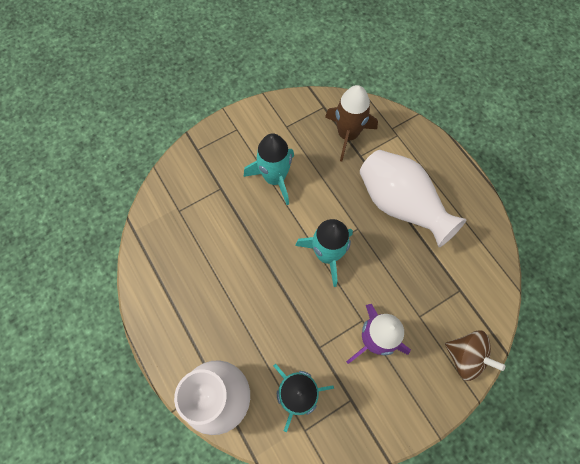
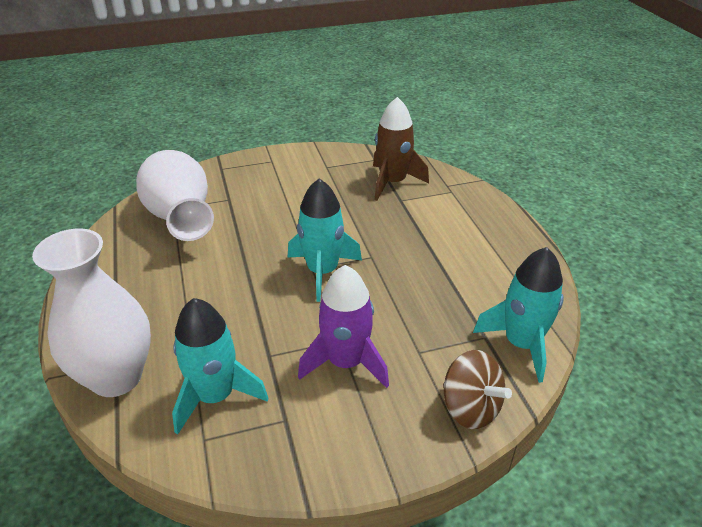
camera: 15 degrees right, 30 degrees down
(275, 178) = (293, 201): turquoise rocket -> turquoise rocket (521, 344)
(399, 205) = (432, 246): white vase -> white vase (181, 219)

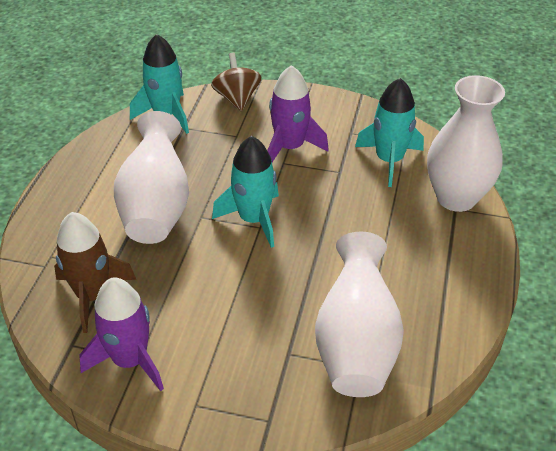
camera: 150 degrees left, 5 degrees up
(330, 164) = (130, 360): none -> purple rocket
(416, 249) = (156, 207): none -> white vase

